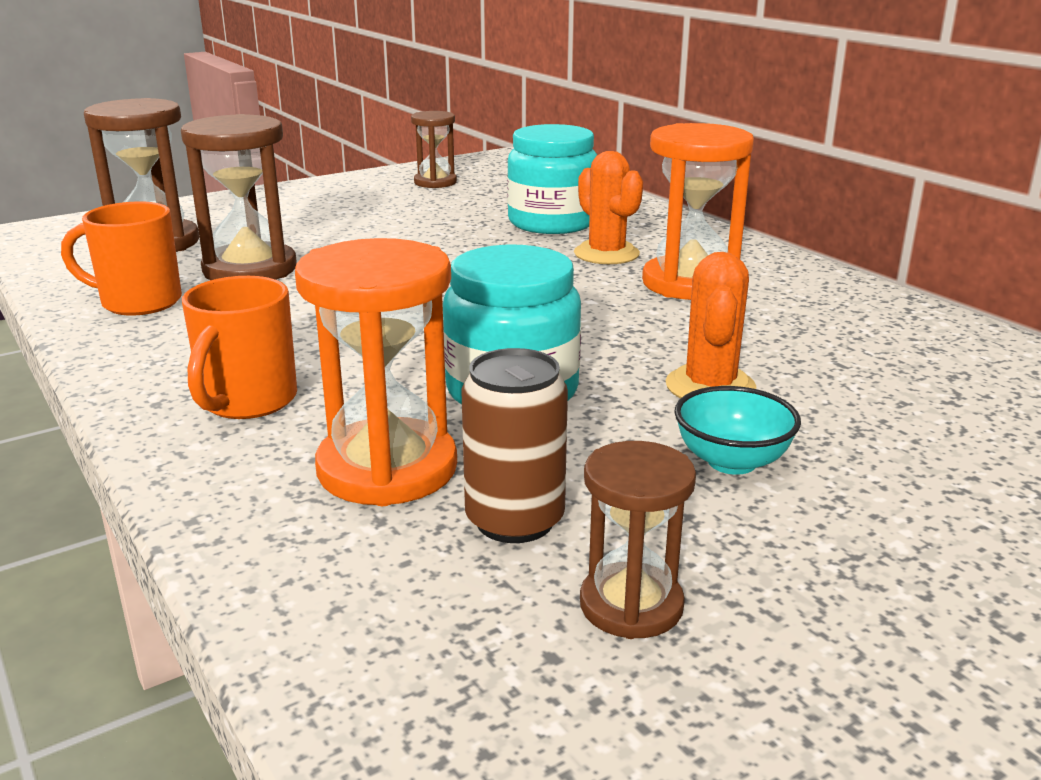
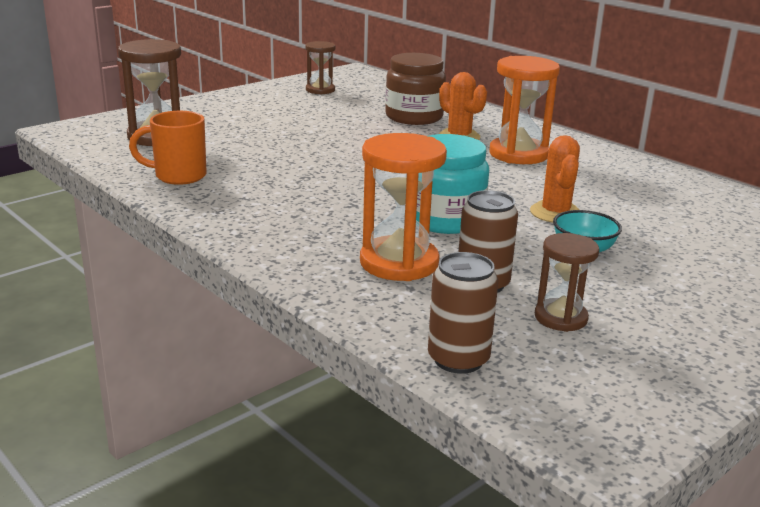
camera: 10 degrees left, 0 degrees up
(247, 402) = (293, 232): orange mug -> none
(250, 269) = (236, 153): brown hourglass -> none
(380, 691) = (458, 359): none -> brown can
(552, 223) = (414, 117): turquoise jar -> brown jar

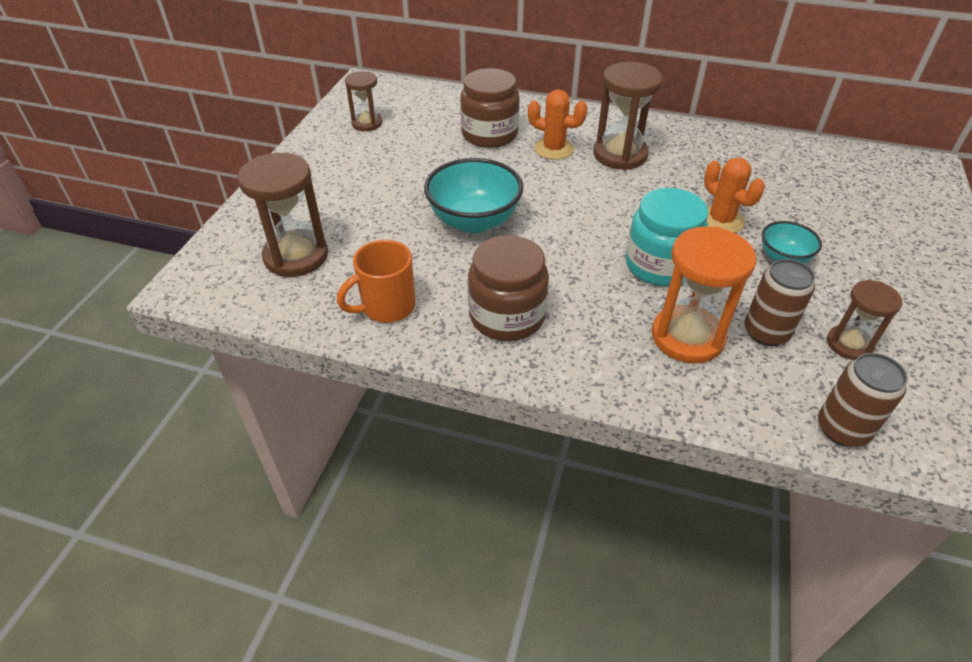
camera: 30 degrees left, 20 degrees up
(261, 206) = (507, 316): none -> brown jar
(320, 155) = (474, 221): none -> turquoise bowl
(518, 154) = (620, 155): orange hourglass -> brown hourglass

